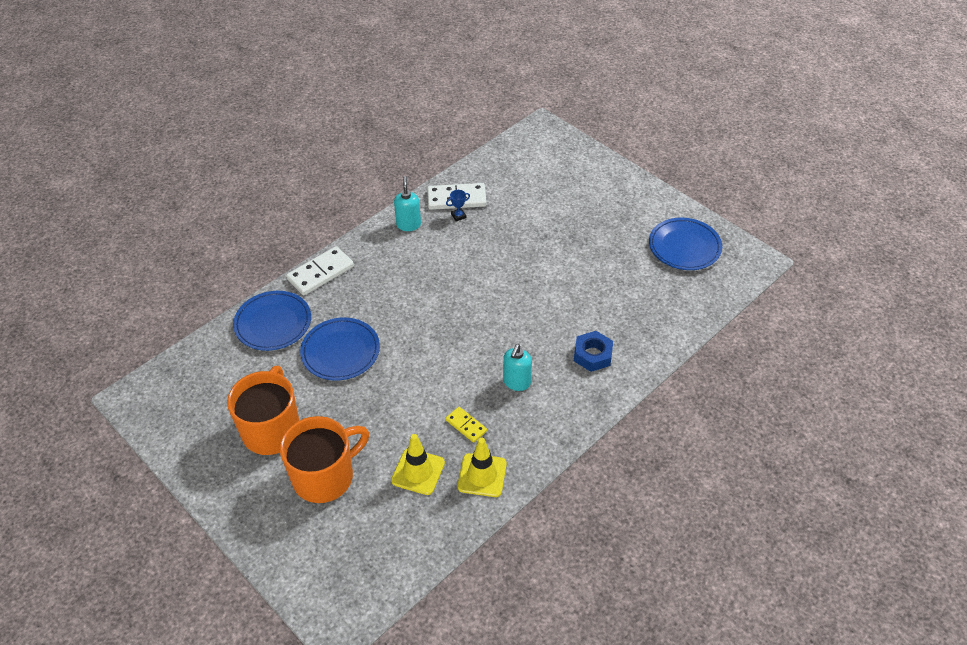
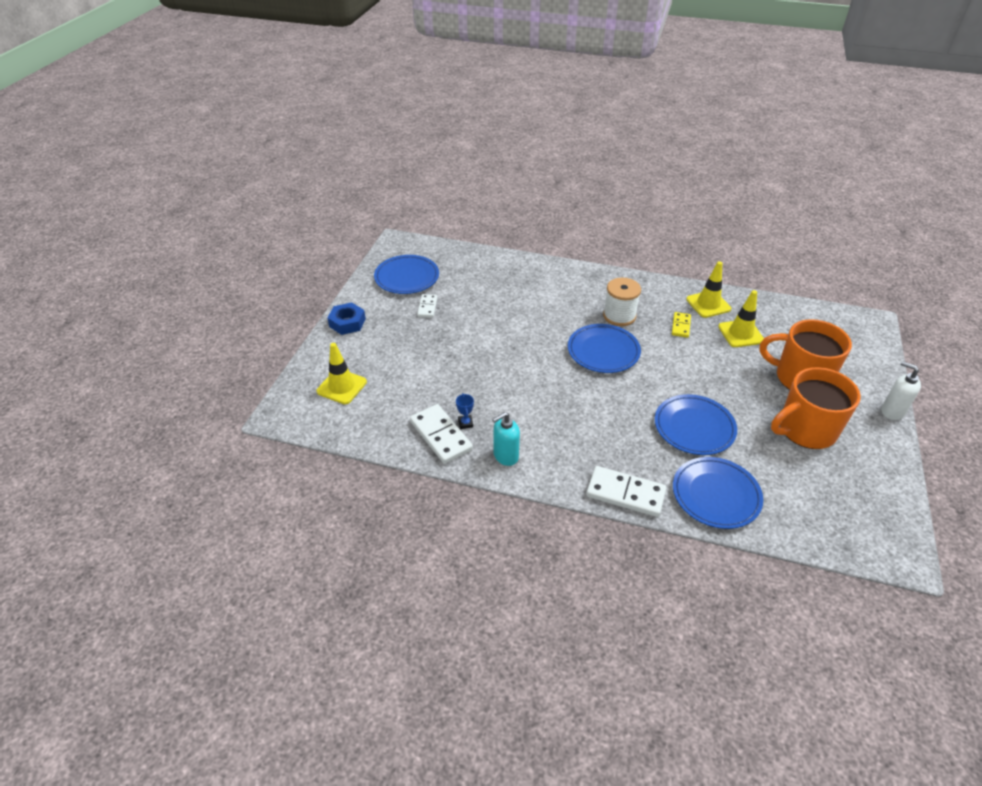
camera: 120 degrees left, 5 degrees down
(229, 520) = (892, 411): none -> white soap dispenser
(458, 216) = (465, 423): blue trophy -> blue trophy turned 45 degrees clockwise
(475, 341) = (603, 351): none -> blue plate
(516, 382) = (619, 316): turquoise soap dispenser -> white spool
(551, 163) = (342, 387): none -> yellow traffic cone
(592, 355) = (558, 289): blue nut -> blue nut (347, 323)
(625, 245) = (427, 307): none -> white domino

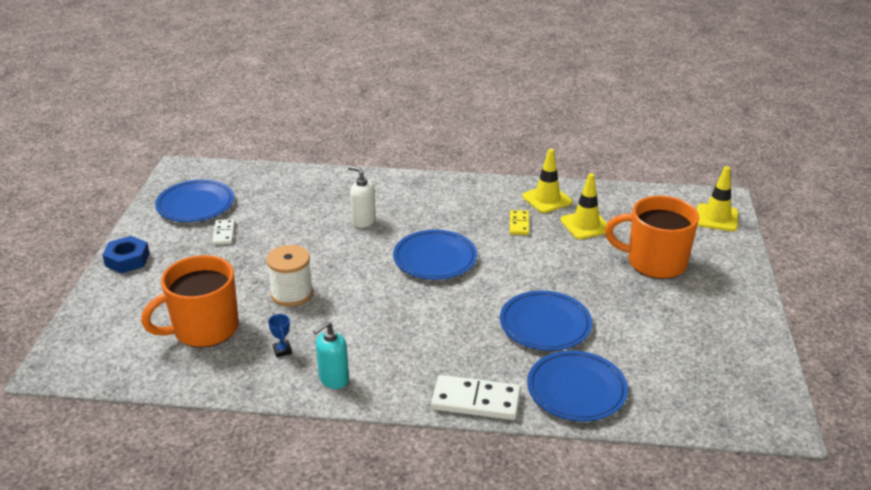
camera: 10 degrees left, 10 degrees down
(342, 387) = (127, 329): yellow traffic cone -> yellow traffic cone (716, 218)
(441, 435) = (254, 367): white domino -> none
(619, 316) = (449, 221): white spool -> white spool (292, 294)
(805, 430) = (665, 313): orange mug -> orange mug (204, 329)
(892, 411) = (754, 284): white soap dispenser -> white soap dispenser (363, 221)

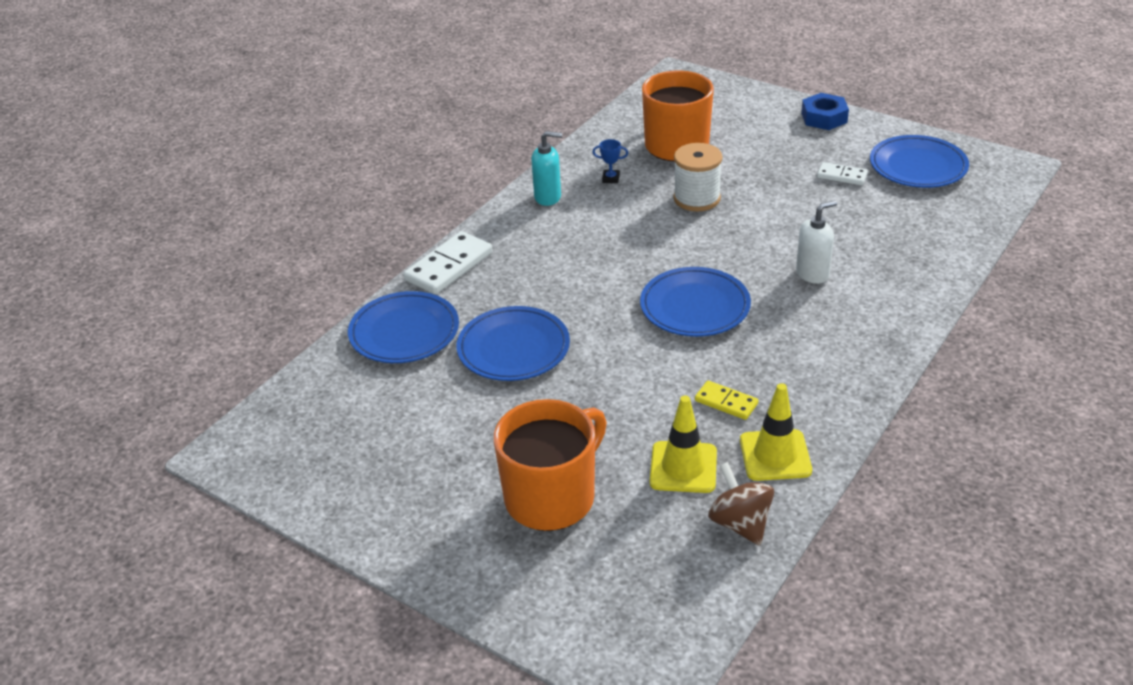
camera: 120 degrees right, 5 degrees up
(333, 379) = (548, 197): turquoise soap dispenser -> turquoise soap dispenser turned 105 degrees clockwise
(606, 199) = (740, 523): none -> brown spinning top
(716, 218) = (607, 635): yellow traffic cone -> none

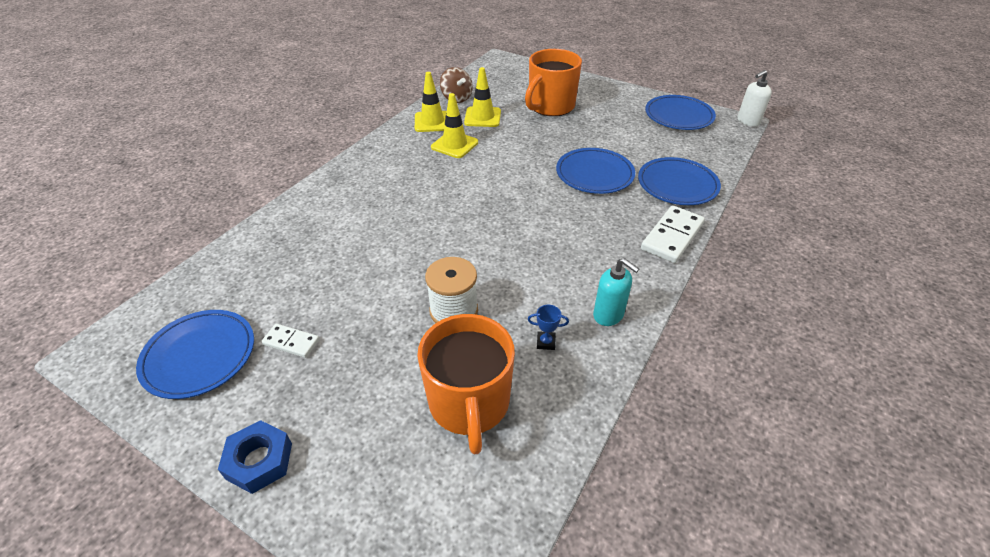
camera: 175 degrees right, 5 degrees up
(548, 197) = (608, 315): turquoise soap dispenser -> turquoise soap dispenser turned 135 degrees counterclockwise
(695, 307) = (467, 202): blue plate -> blue plate (678, 116)
(726, 402) = (454, 145): yellow domino -> yellow traffic cone
(812, 274) = (369, 227): white soap dispenser -> white soap dispenser (748, 121)

